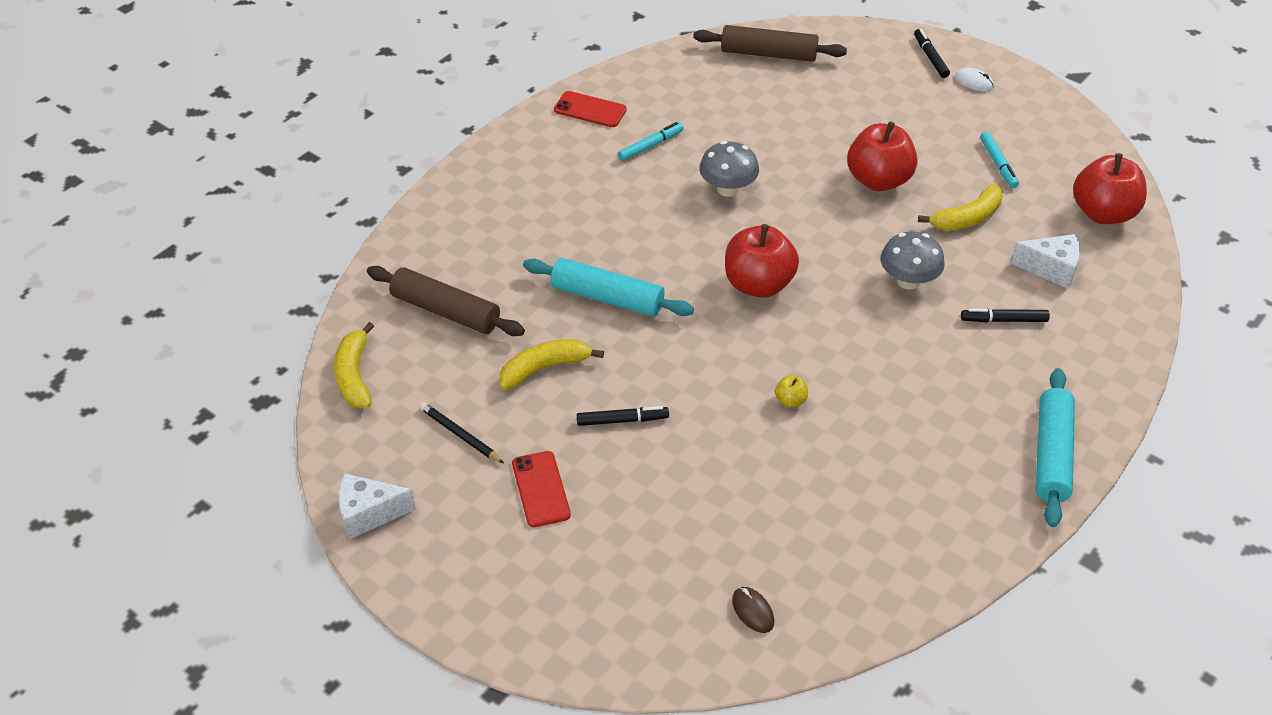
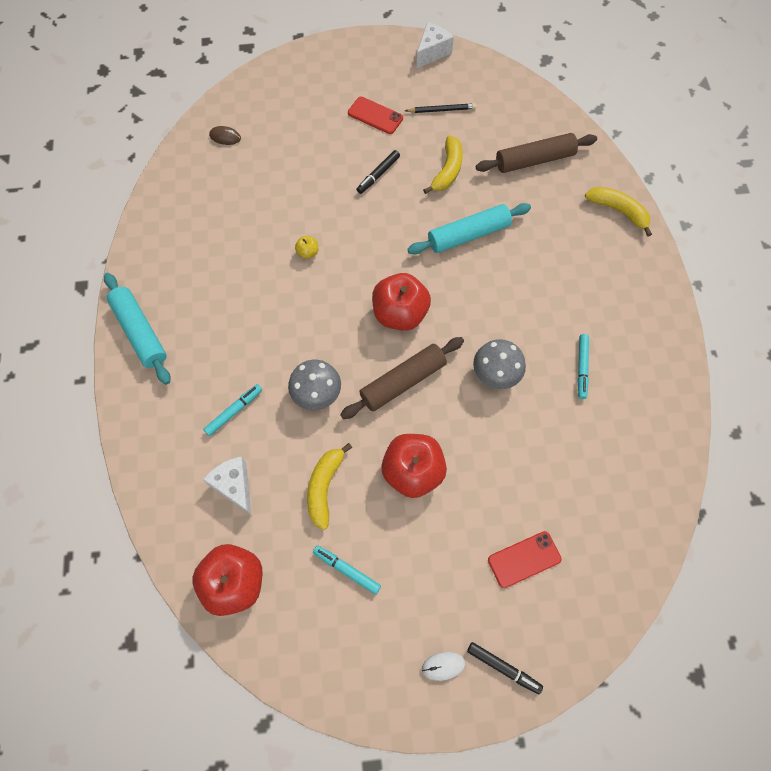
camera: 135 degrees right, 20 degrees up
(354, 375) = (525, 97): yellow banana -> yellow banana (618, 211)
(590, 110) = (655, 365): red phone -> red phone (524, 559)
(768, 54) = (618, 544): brown rolling pin -> brown rolling pin (403, 381)
(1004, 320) = (234, 411): black marker -> turquoise marker
(1051, 269) = (234, 486): white cheese -> white cheese turned 90 degrees clockwise

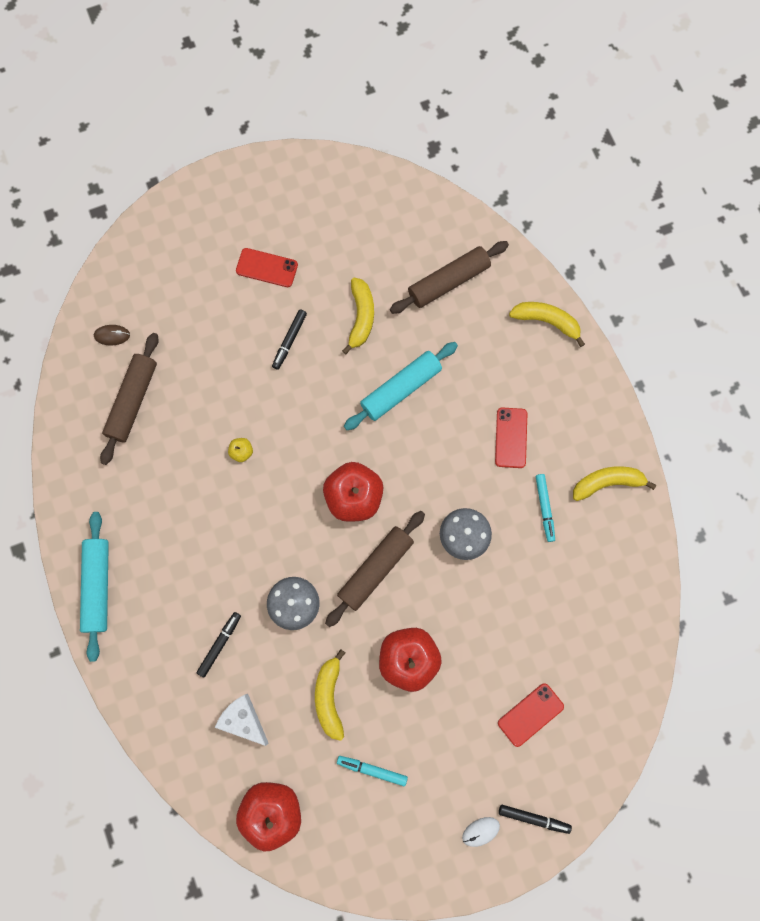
camera: 15 degrees left, 10 degrees up
(140, 332) = (98, 586): turquoise rolling pin -> turquoise rolling pin turned 45 degrees clockwise
(225, 190) = (132, 401): none -> brown rolling pin
(234, 411) = (220, 644): turquoise marker -> black marker
(432, 52) = (307, 169): white cheese -> none
(441, 110) = (336, 243): black pencil -> none
(562, 299) = (511, 438): none -> red phone
(649, 360) = (607, 482): none -> yellow banana

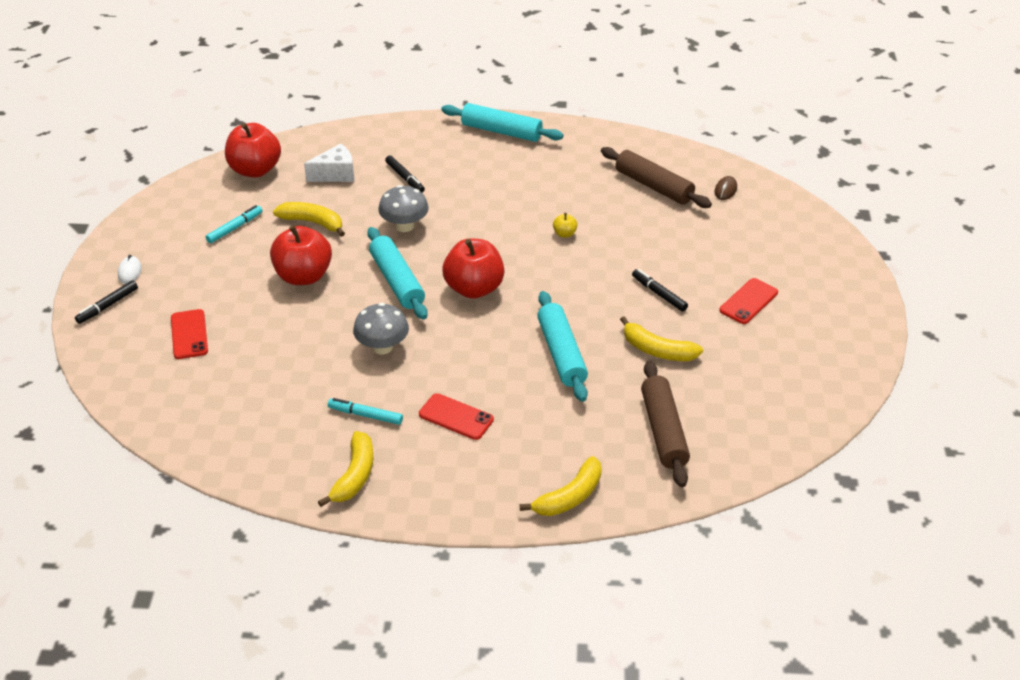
camera: 115 degrees right, 35 degrees down
(375, 569) = (397, 281): brown rolling pin -> turquoise rolling pin

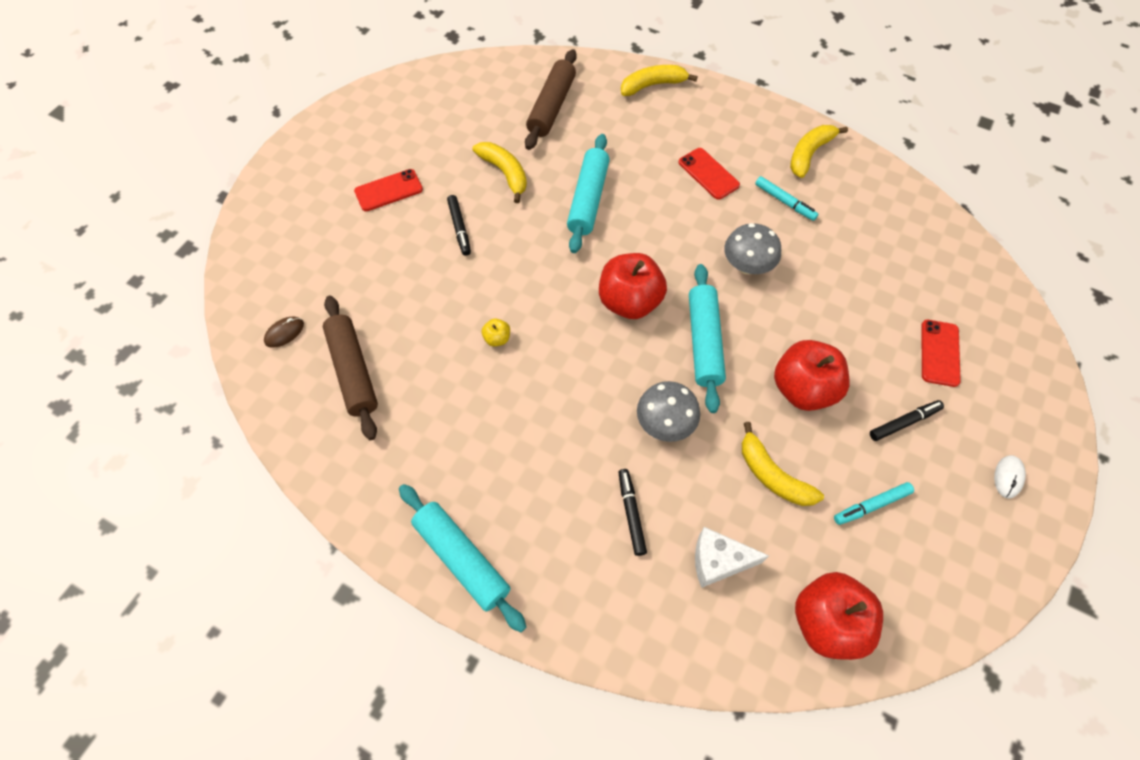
camera: 155 degrees left, 20 degrees up
(107, 306) = (1032, 430): black marker -> black marker (904, 422)

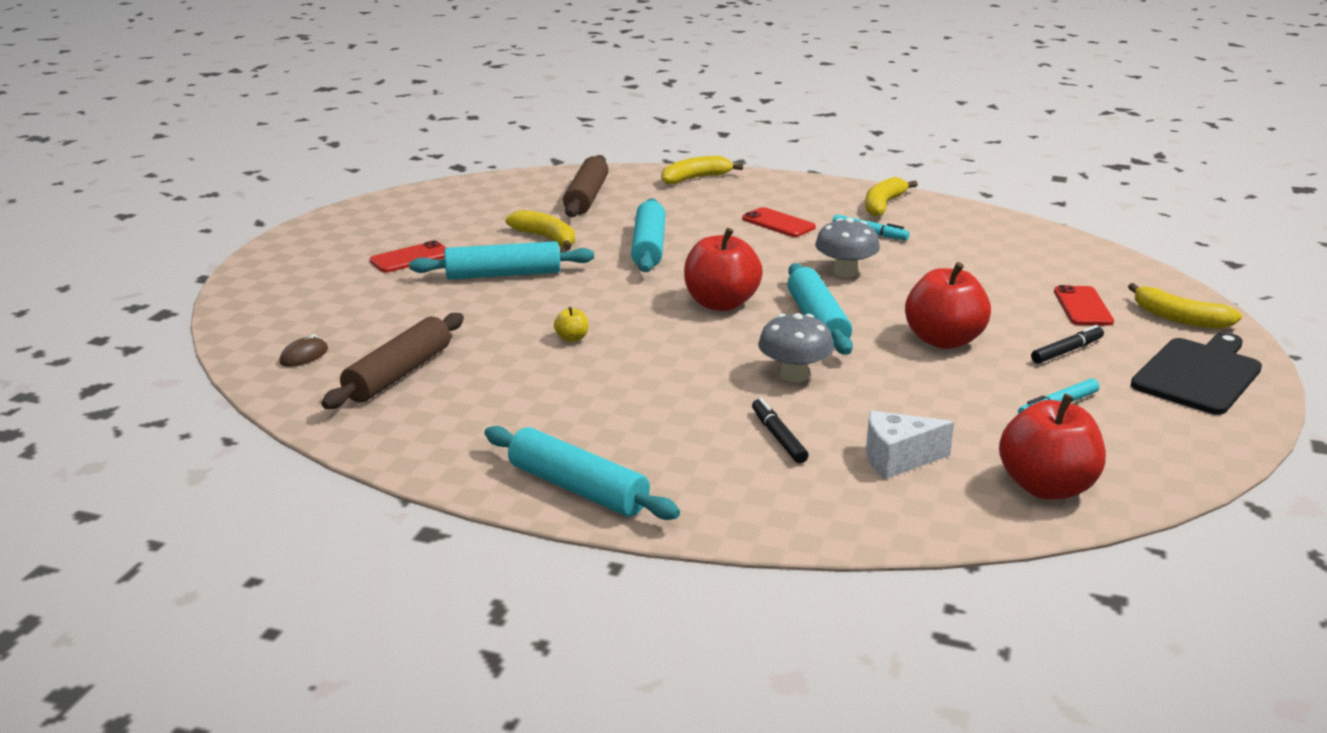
camera: 10 degrees left, 35 degrees down
(353, 371) = (398, 374): brown rolling pin -> brown rolling pin turned 60 degrees clockwise
(459, 228) = (503, 274): black marker -> turquoise rolling pin
(772, 475) = (934, 397): yellow banana -> yellow banana (1179, 319)
(1008, 477) = (1199, 374): white mouse -> black cutting board

